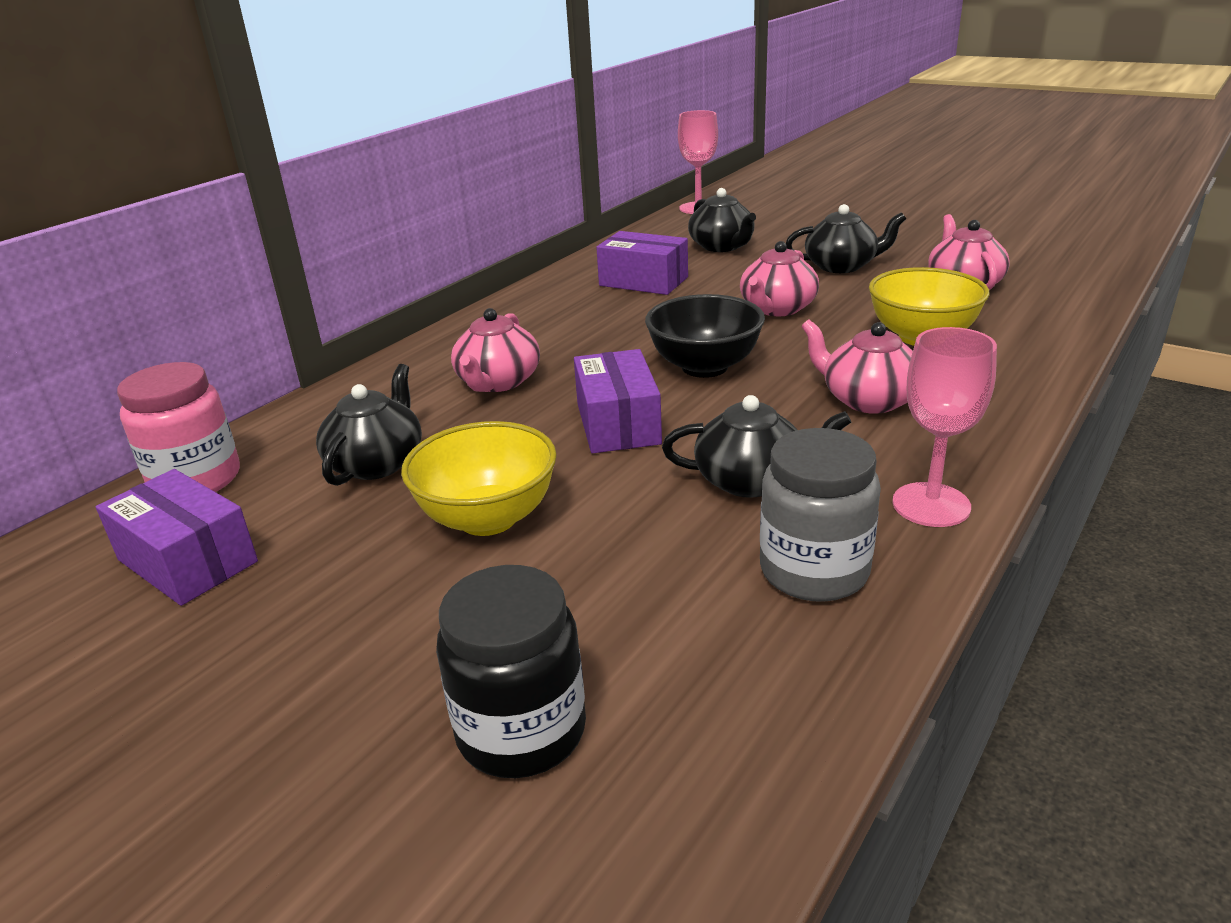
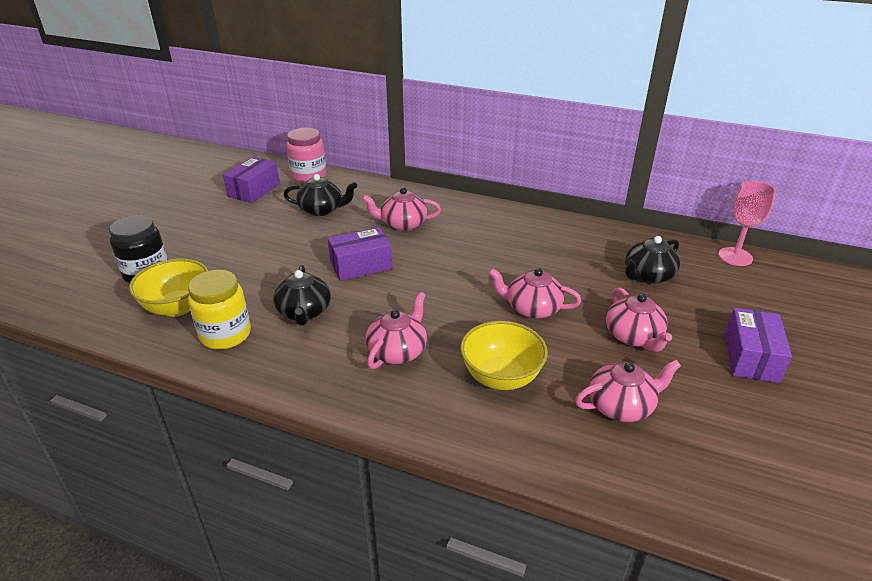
camera: 75 degrees right, 5 degrees up
(488, 518) = (276, 244): yellow bowl -> yellow bowl (178, 307)
(643, 281) = (560, 250): purple box -> purple box (751, 357)
(704, 367) = (433, 286): black bowl -> none
(814, 571) = (225, 334): grey jar -> yellow jar
(841, 266) = (633, 336): black teapot -> pink teapot
(931, 505) = (277, 373): pink goblet -> none

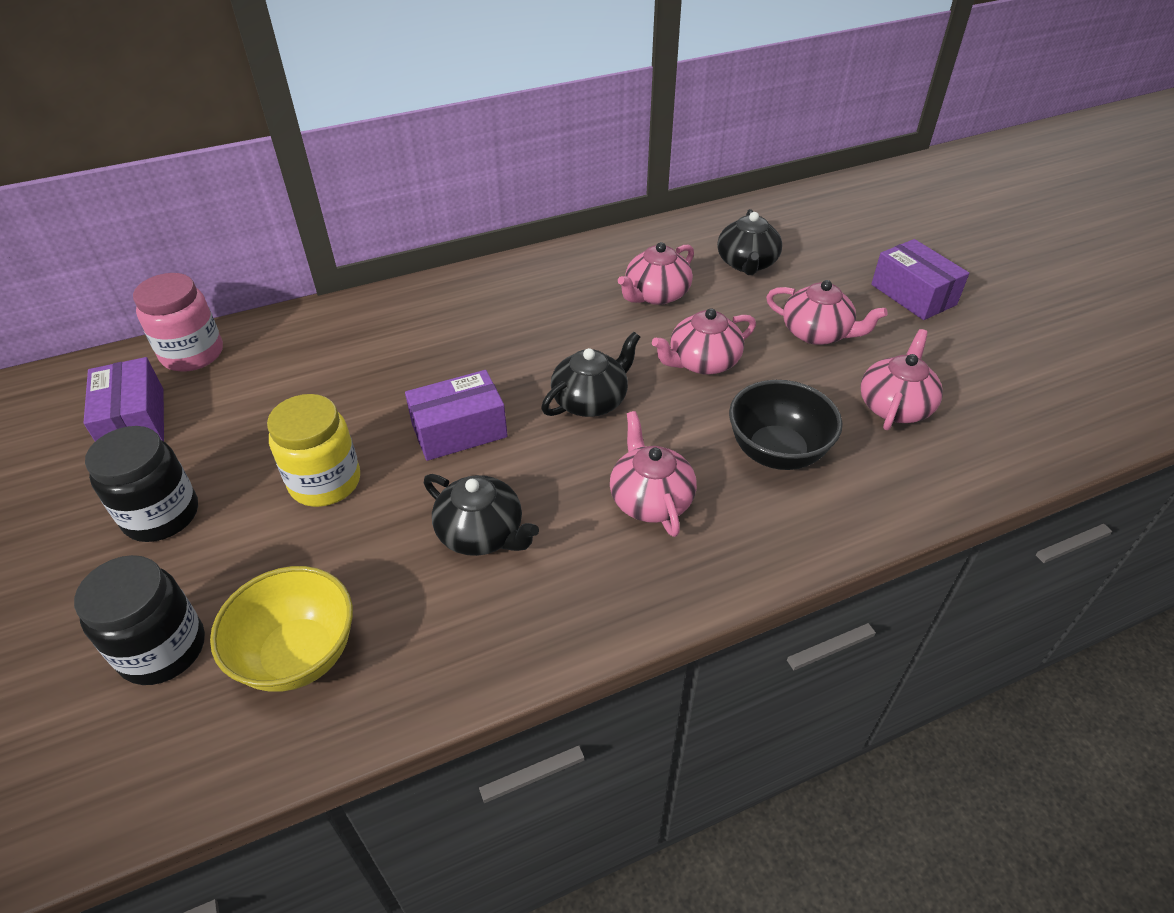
camera: 45 degrees left, 10 degrees up
(213, 228) = (161, 515): none -> black jar
(225, 334) = (428, 635): yellow jar -> yellow jar (325, 482)
(322, 210) = (291, 390): black teapot -> black teapot (591, 400)
(361, 265) = (459, 431): purple box -> purple box turned 45 degrees clockwise
(403, 224) = (430, 348): pink teapot -> pink teapot (656, 294)
(501, 377) = (777, 452): yellow bowl -> black bowl
(735, 256) = (784, 203): pink goblet -> none

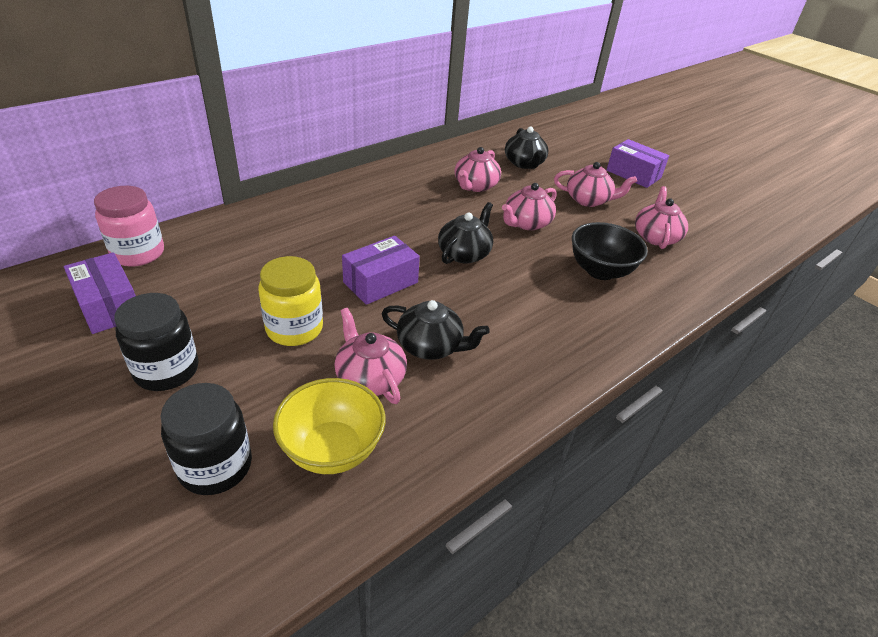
camera: 20 degrees left, 5 degrees down
(650, 499) = (535, 309): pink teapot -> pink teapot (370, 378)

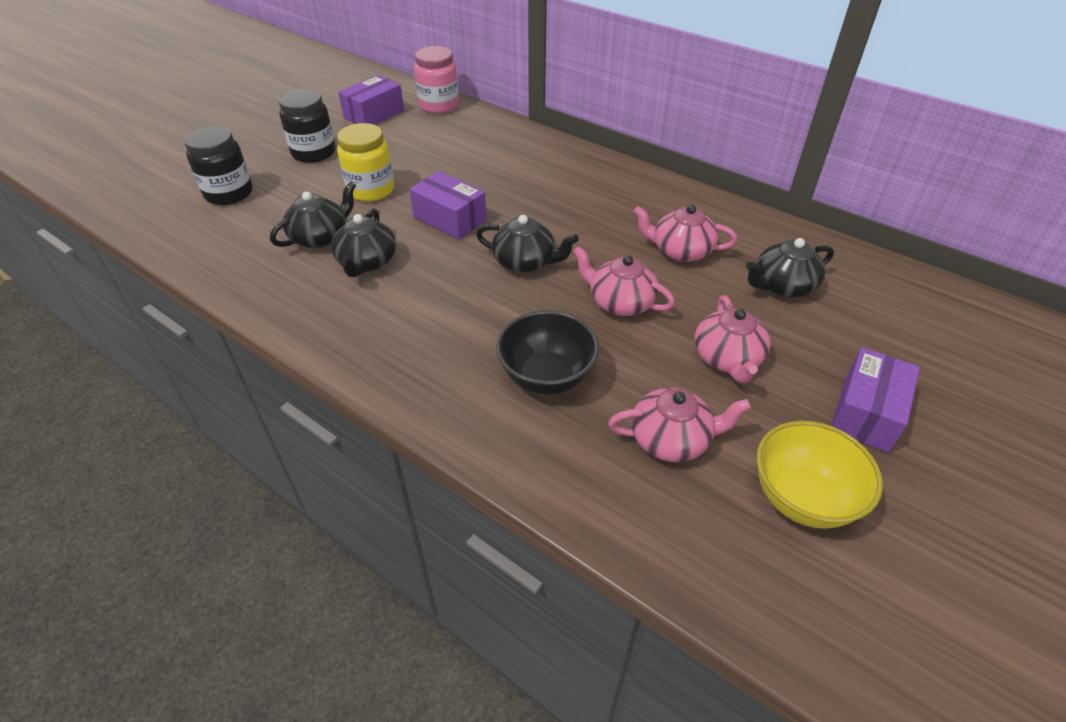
camera: 80 degrees right, 5 degrees up
(332, 449) = (243, 235): yellow bowl -> yellow bowl (802, 498)
(370, 378) = (320, 237): pink teapot -> black teapot

